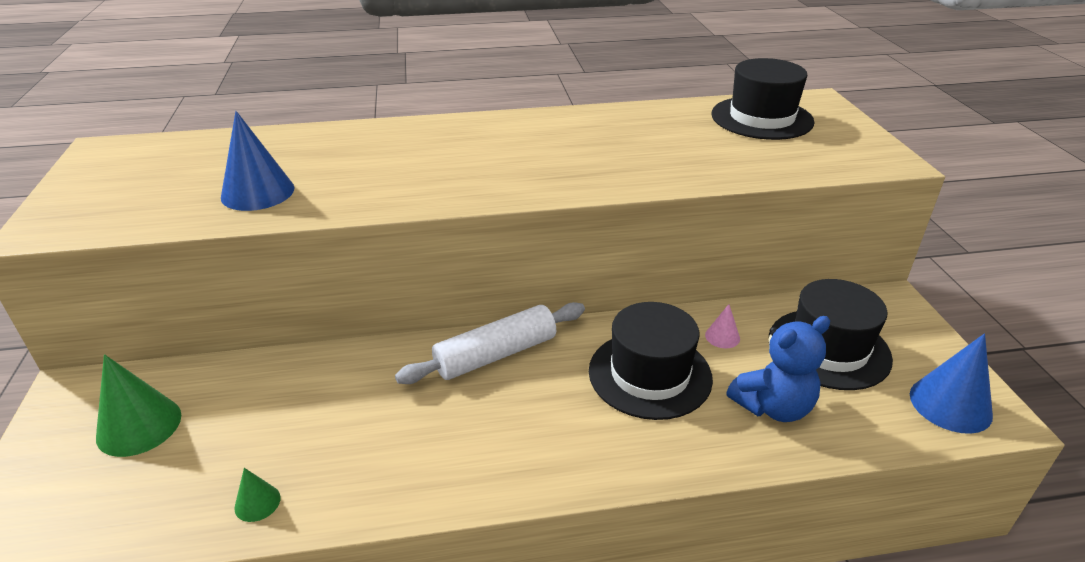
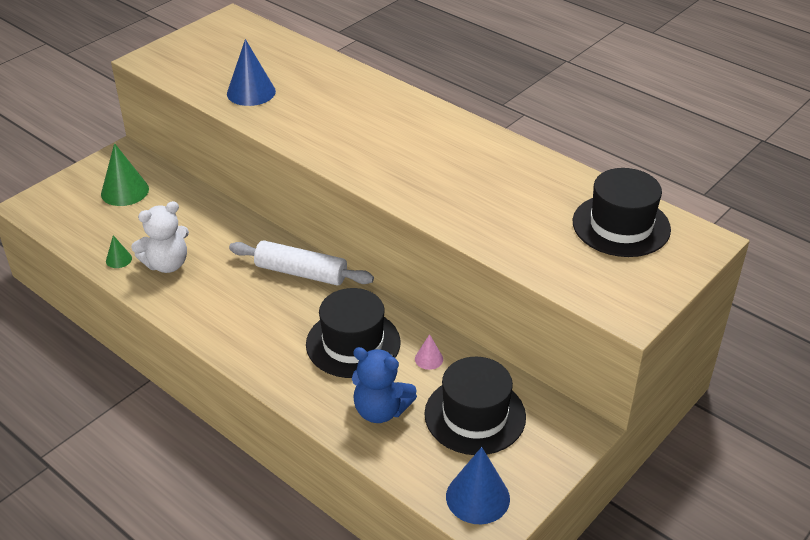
camera: 50 degrees right, 5 degrees up
(334, 458) = (167, 264): none -> white teddy bear

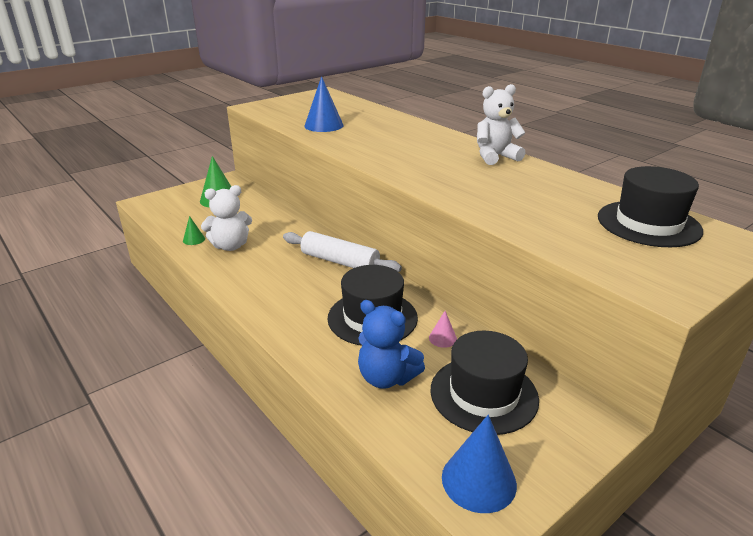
camera: 10 degrees right, 10 degrees down
(464, 134) = (495, 157): none -> white teddy bear

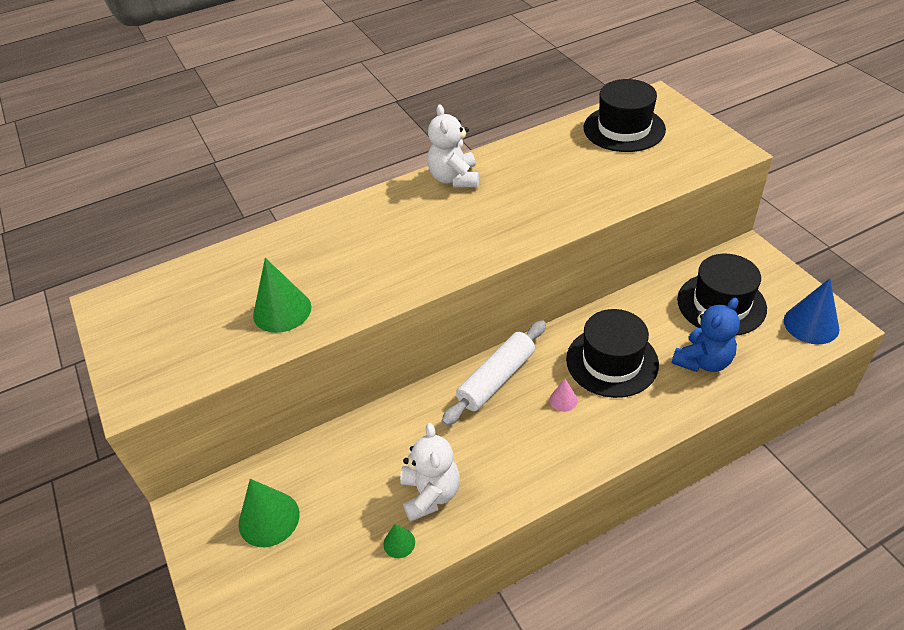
camera: 75 degrees left, 15 degrees up
(323, 125) = (282, 311): blue cone -> green cone
(442, 338) = (647, 316): pink cone -> pink cone (563, 400)

